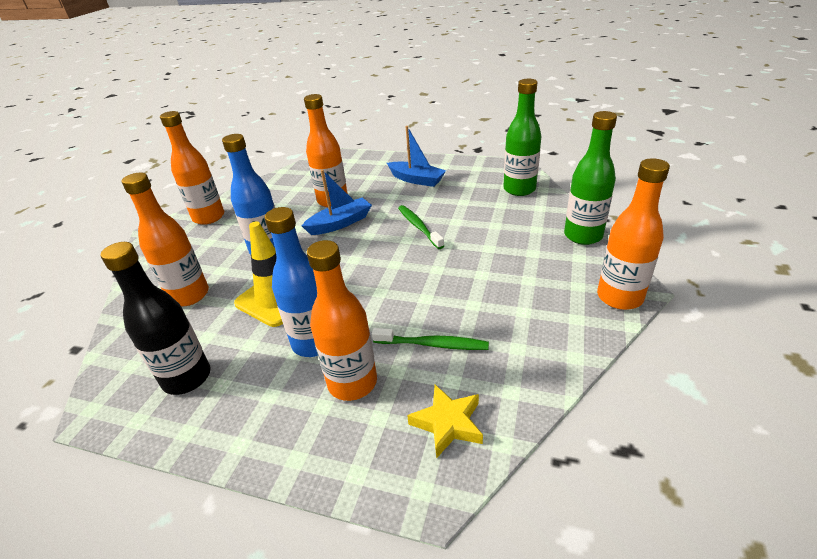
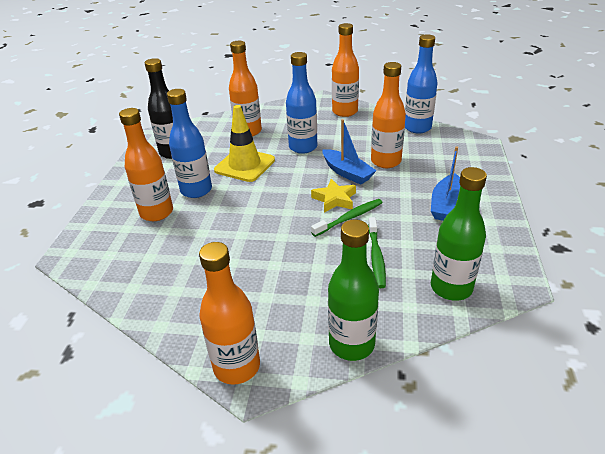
camera: 80 degrees right, 0 degrees up
(282, 179) = (417, 128): none -> blue bottle
(433, 344) = (186, 244): green toothbrush -> green toothbrush (376, 257)
(448, 423) = (113, 258): yellow star -> yellow star (334, 199)

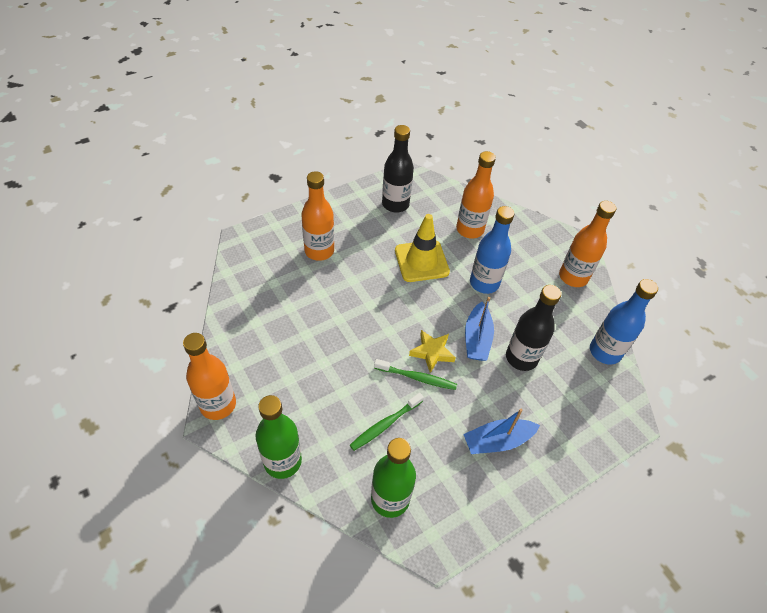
camera: 45 degrees right, 15 degrees up
(196, 190) = (363, 254): blue bottle -> none
(386, 161) = (521, 358): orange bottle -> black bottle

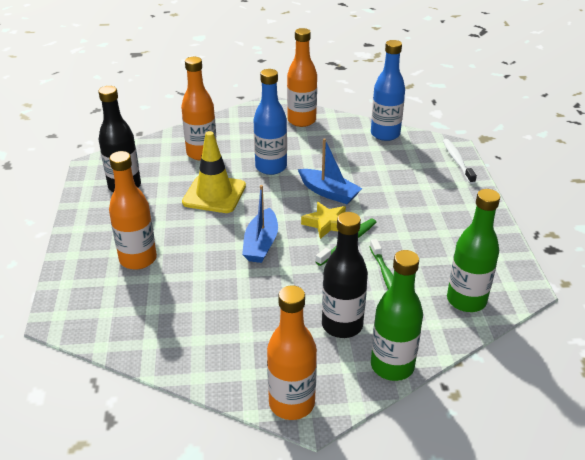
camera: 60 degrees left, 15 degrees down
(497, 441) = (438, 218): blue boat -> blue boat (261, 244)
(521, 358) = (364, 176): black bottle -> black bottle (342, 325)
(607, 432) = (457, 161): none -> white toothbrush

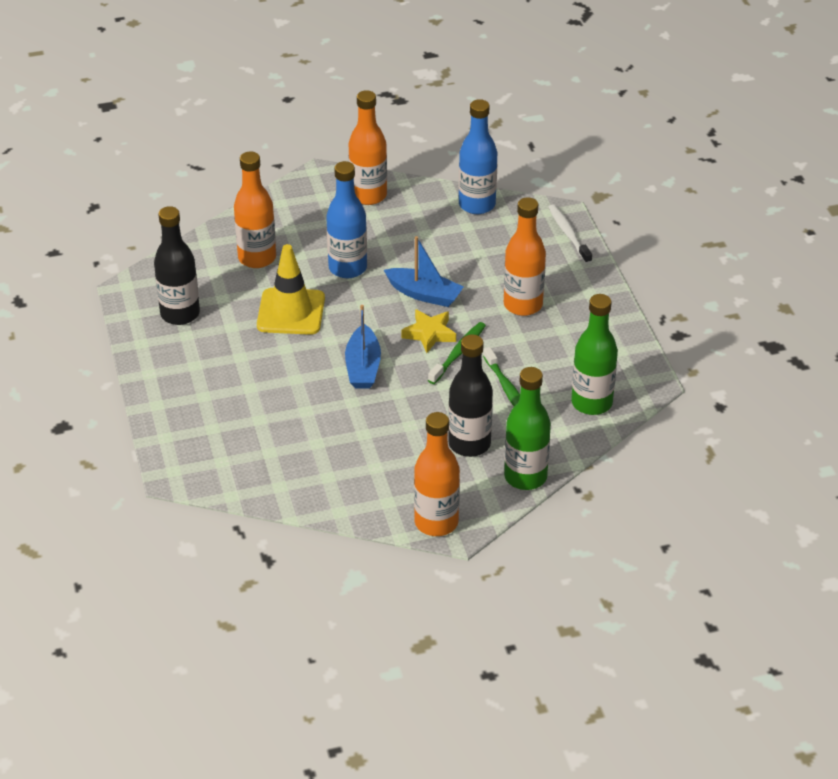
camera: 10 degrees left, 5 degrees up
(138, 259) = (232, 401): orange bottle -> orange bottle (523, 305)

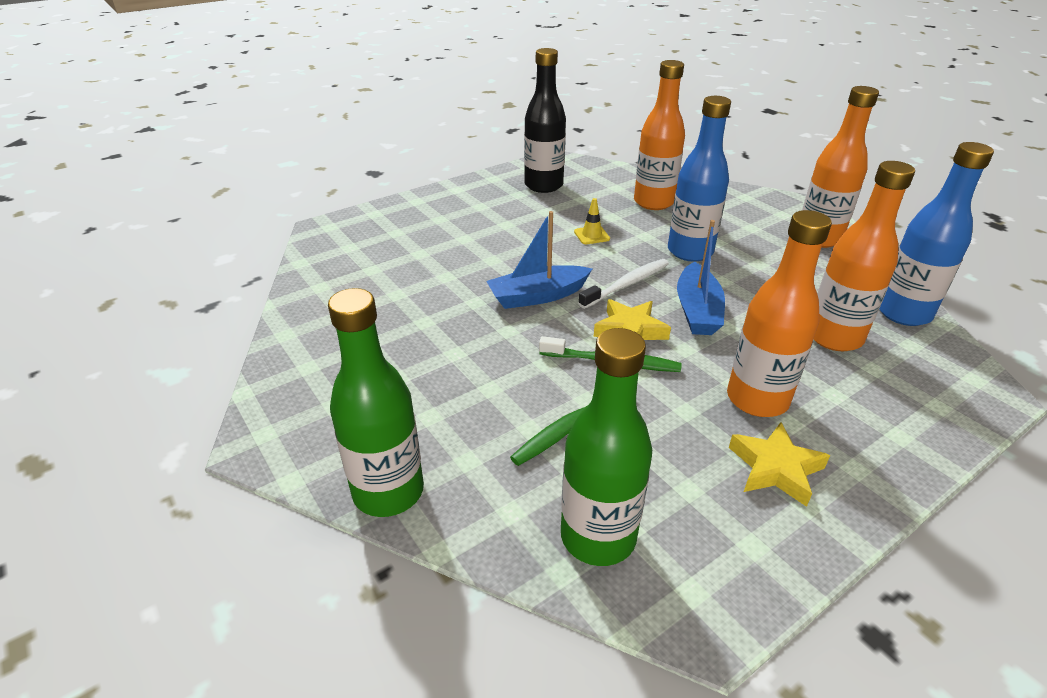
camera: 70 degrees right, 5 degrees down
(291, 312) = (591, 235): yellow traffic cone -> yellow traffic cone, size x0.42
(436, 522) = (273, 418): orange bottle -> orange bottle (834, 337)
(469, 444) = (439, 414): black bottle -> none
(568, 234) = (956, 411): white toothbrush -> white toothbrush (627, 284)
(577, 321) = (775, 468): none -> yellow star

